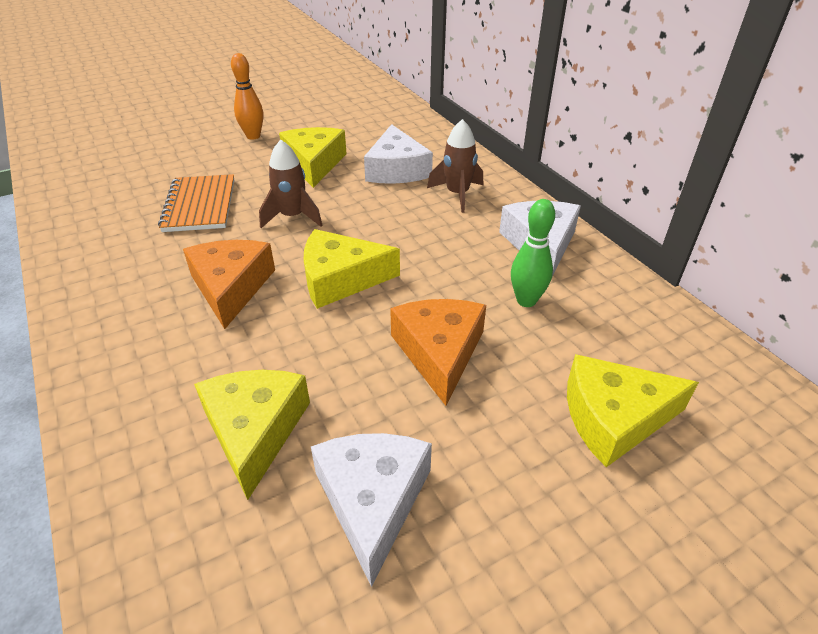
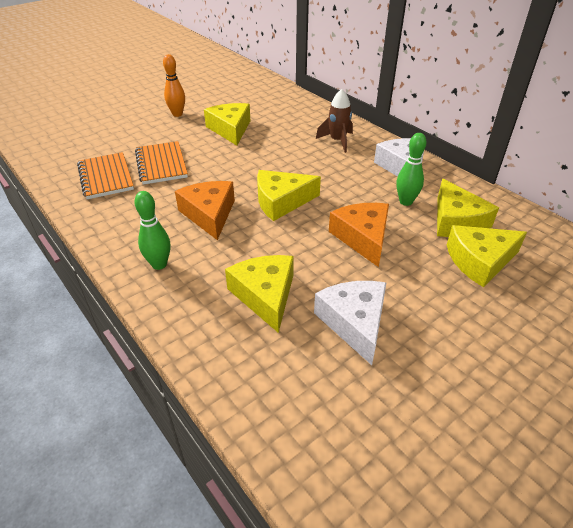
camera: 10 degrees left, 0 degrees up
(119, 216) = (106, 177): none -> orange notebook
(127, 357) = (159, 264): none -> green bowling pin
(292, 217) = (231, 166): brown rocket -> none
(396, 169) = (290, 128): white cheese -> none
(596, 342) = (456, 221): none -> yellow cheese

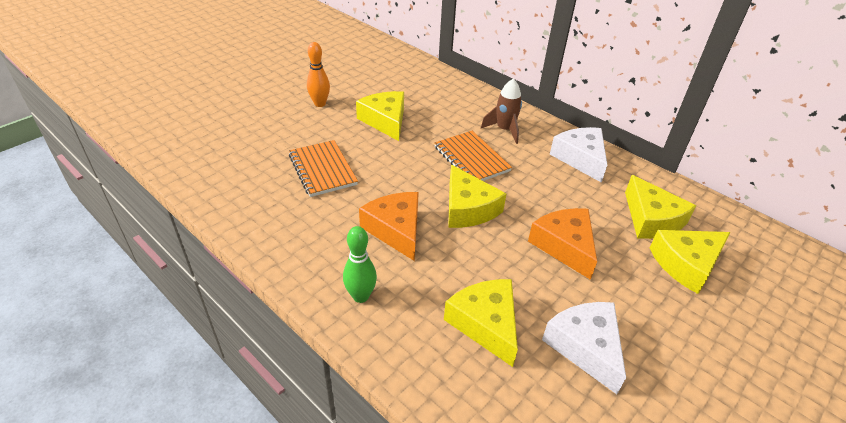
camera: 10 degrees left, 0 degrees up
(106, 177) = (264, 190): orange notebook -> orange notebook (471, 159)
(281, 201) = (468, 208): yellow cheese -> yellow cheese turned 90 degrees counterclockwise
(405, 202) = (595, 200): green bowling pin -> none

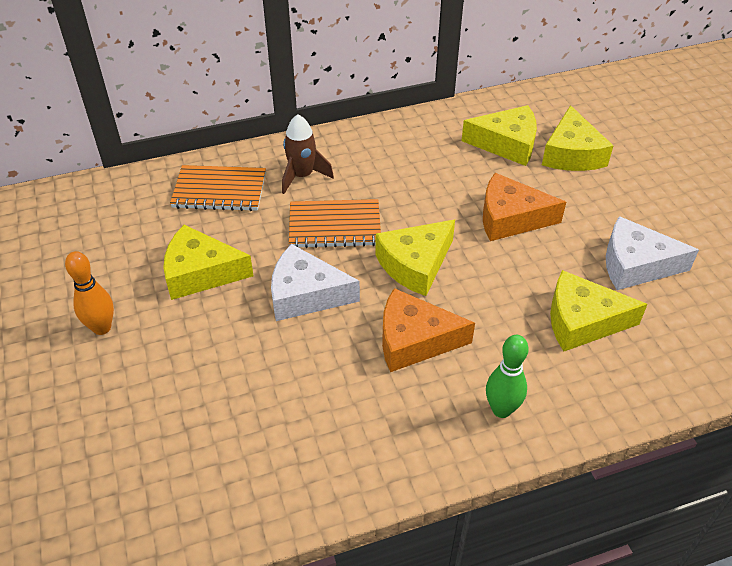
camera: 60 degrees left, 5 degrees up
(322, 170) = (258, 374): orange notebook -> orange notebook (219, 191)
(468, 208) = (415, 264): yellow cheese -> yellow cheese turned 135 degrees clockwise
(580, 158) = (392, 144): white cheese -> white cheese (306, 294)

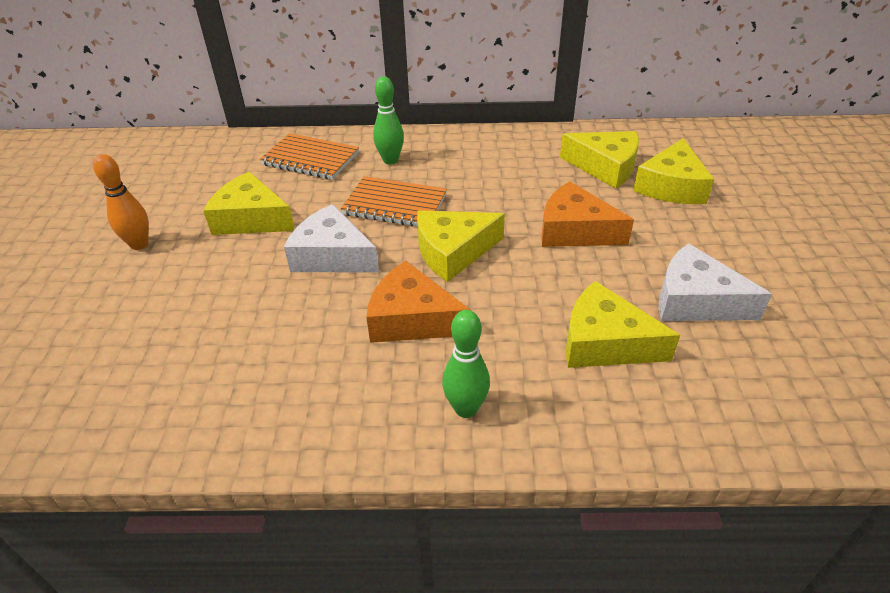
camera: 20 degrees right, 5 degrees down
(302, 176) = (390, 160): brown rocket -> green bowling pin

